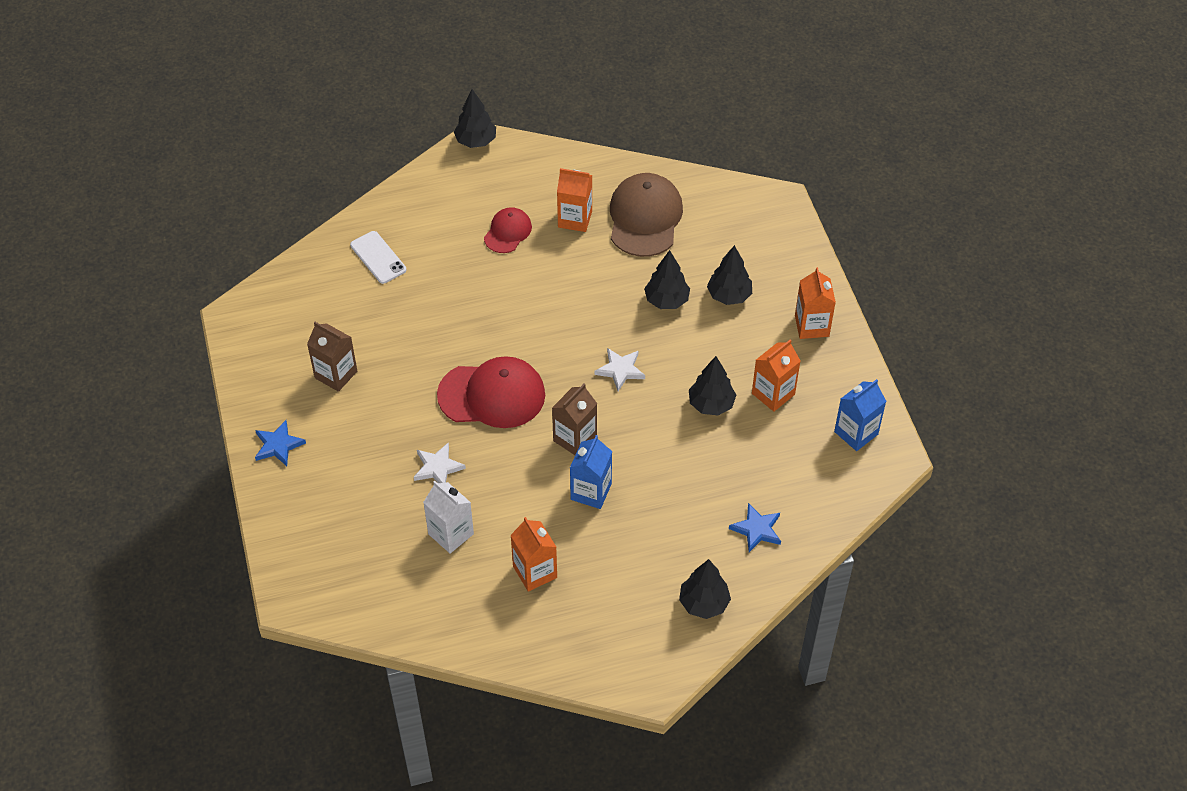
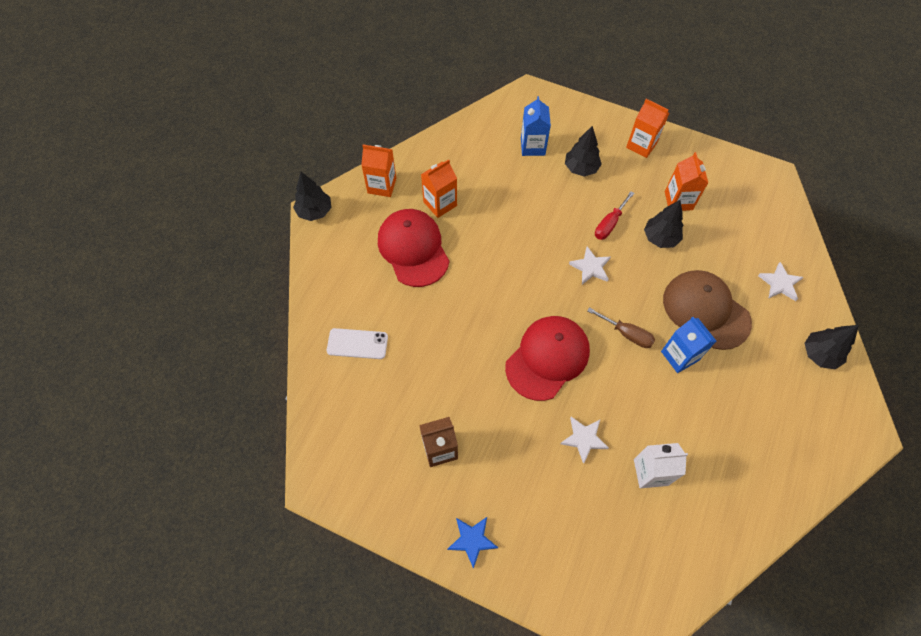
camera: 50 degrees left, 10 degrees up
(508, 232) = (413, 249): red cap -> red cap, size x1.80
(535, 572) = (724, 439): orange carton -> orange carton (382, 185)
(575, 438) = (627, 334): brown carton -> brown screwdriver
(645, 218) = (476, 166): brown cap -> brown cap (705, 310)
(666, 300) = (555, 202): black tree -> none
(685, 356) = (609, 224): none -> red screwdriver
(757, 529) = (780, 283): blue star -> white star
(856, 433) = (742, 181): blue carton -> blue carton (532, 146)

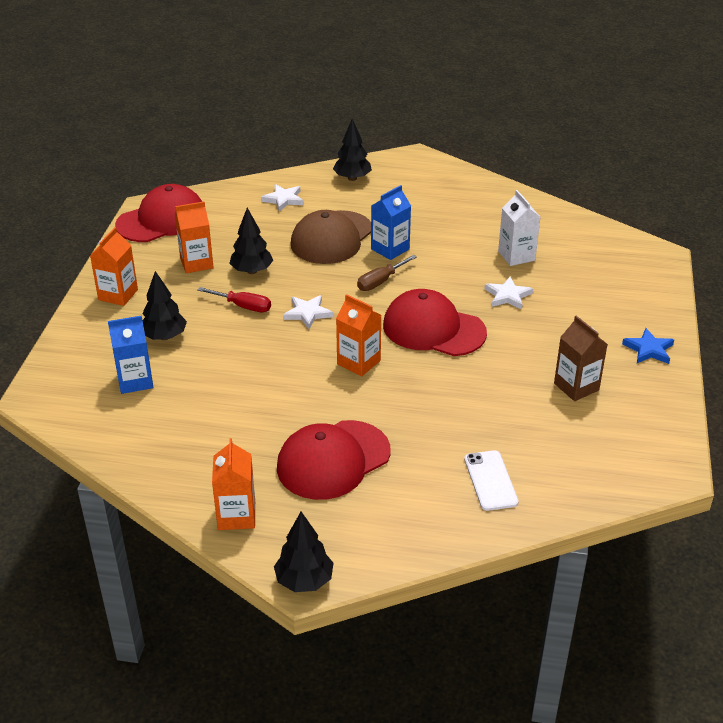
camera: 105 degrees left, 25 degrees down
(440, 204) = (253, 449): orange carton -> orange carton (358, 362)
(627, 334) = (380, 281): brown screwdriver -> brown screwdriver turned 150 degrees counterclockwise
(750, 184) = (162, 220): none -> red cap

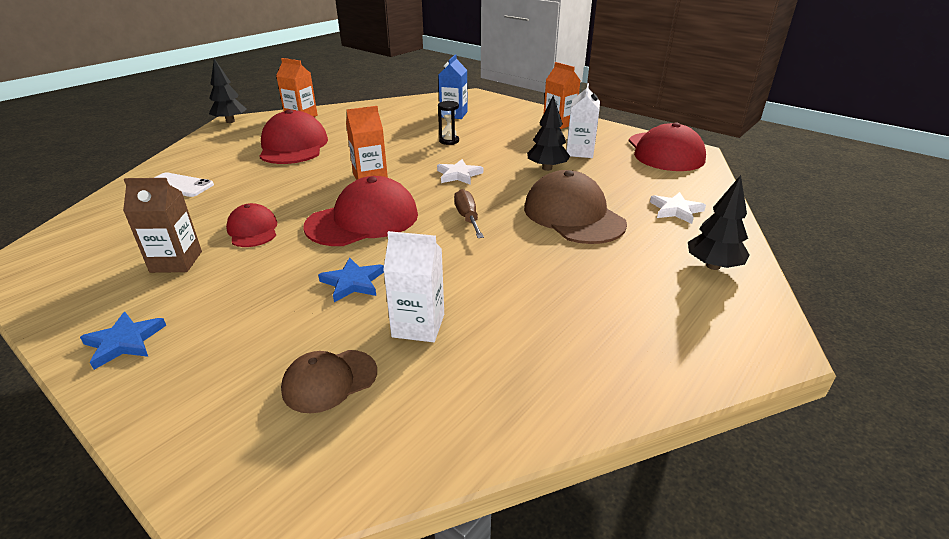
camera: 120 degrees right, 5 degrees down
(164, 336) = (490, 127): black tree -> none
(196, 263) = (580, 152): orange carton -> white carton
(228, 350) = (449, 141): none -> black hourglass
(243, 306) = (497, 155): red screwdriver -> none
(390, 249) = (521, 240): blue carton -> none
(503, 377) = (253, 230): none -> red cap
(507, 296) = (353, 282): white star -> blue star
(583, 265) = (329, 381): none -> brown cap

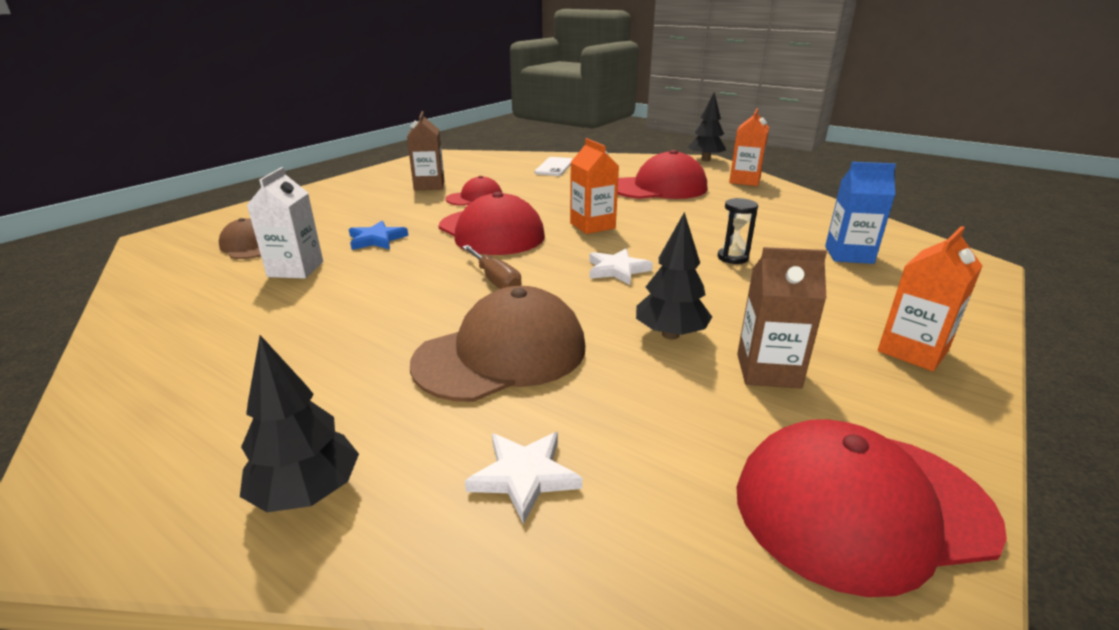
camera: 85 degrees right, 5 degrees down
(124, 342) = (336, 190): blue star -> none
(467, 217) = (495, 280): brown screwdriver -> brown screwdriver turned 75 degrees clockwise
(580, 152) = (768, 371): white carton -> brown carton

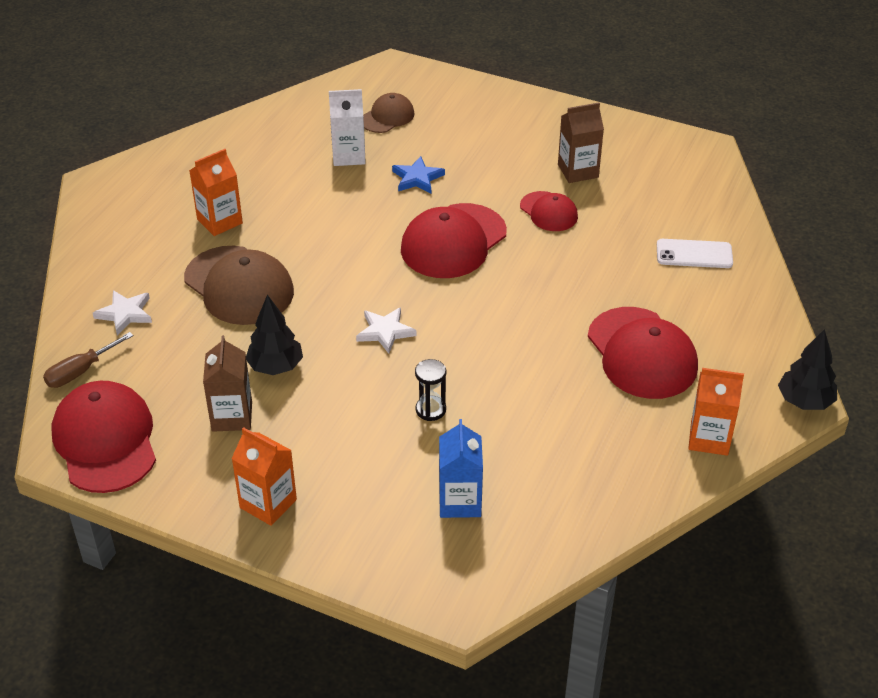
camera: 80 degrees right, 15 degrees up
(307, 493) = (112, 245): black tree -> none
(495, 280) = (349, 263): brown screwdriver -> brown screwdriver (80, 371)
(592, 226) = (490, 307): orange carton -> orange carton (219, 221)

